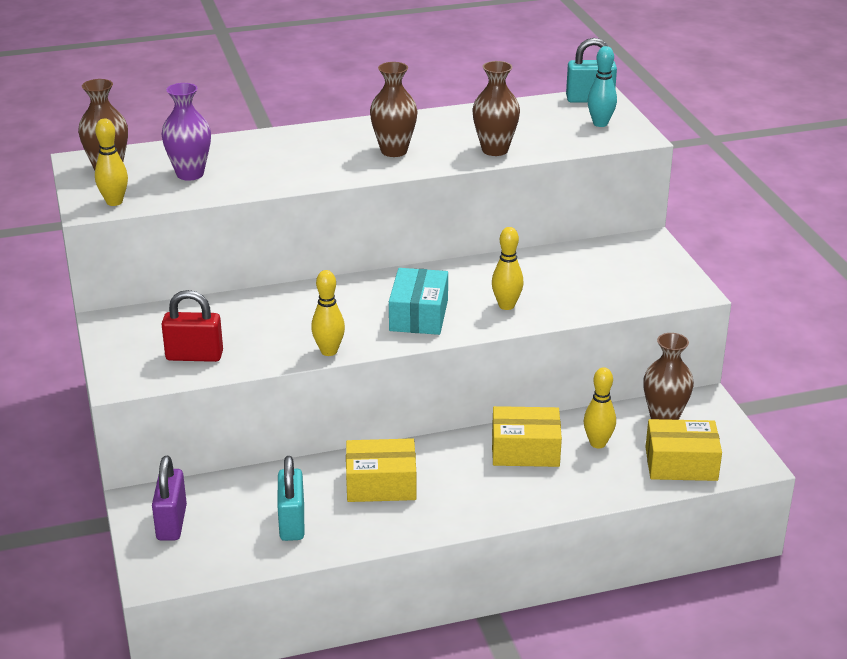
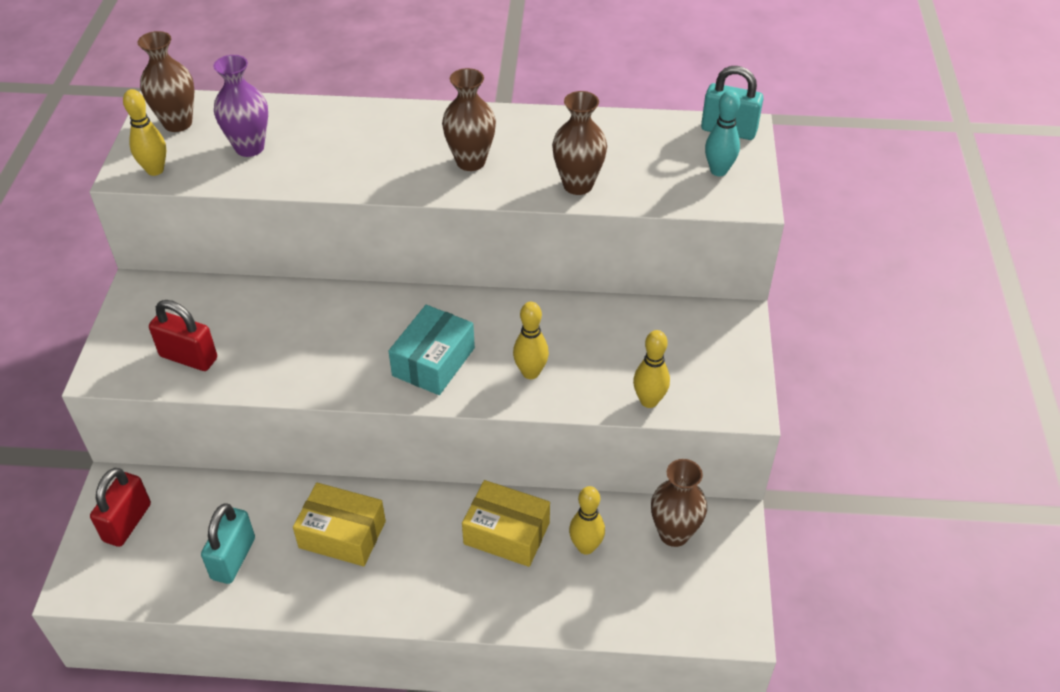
camera: 20 degrees right, 15 degrees up
(171, 523) = (127, 522): purple padlock -> red padlock
(329, 351) = (317, 387): yellow bowling pin -> yellow bowling pin (649, 401)
(681, 464) = (659, 603): yellow box -> none

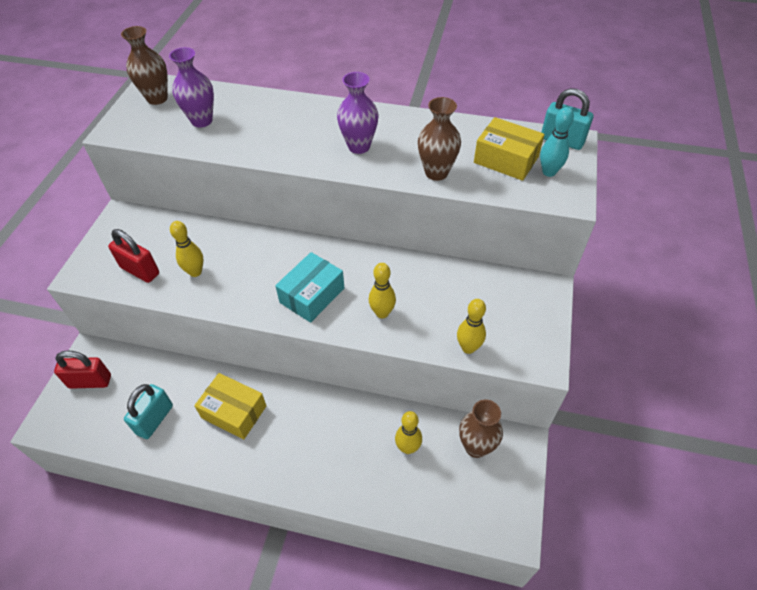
camera: 10 degrees right, 5 degrees up
(127, 522) = (90, 381): red padlock -> red padlock turned 60 degrees clockwise
(155, 170) = (131, 131): yellow bowling pin -> yellow bowling pin (195, 272)
(470, 161) = (359, 146): brown vase -> purple vase
(506, 533) = (351, 428): yellow box -> yellow box (506, 160)

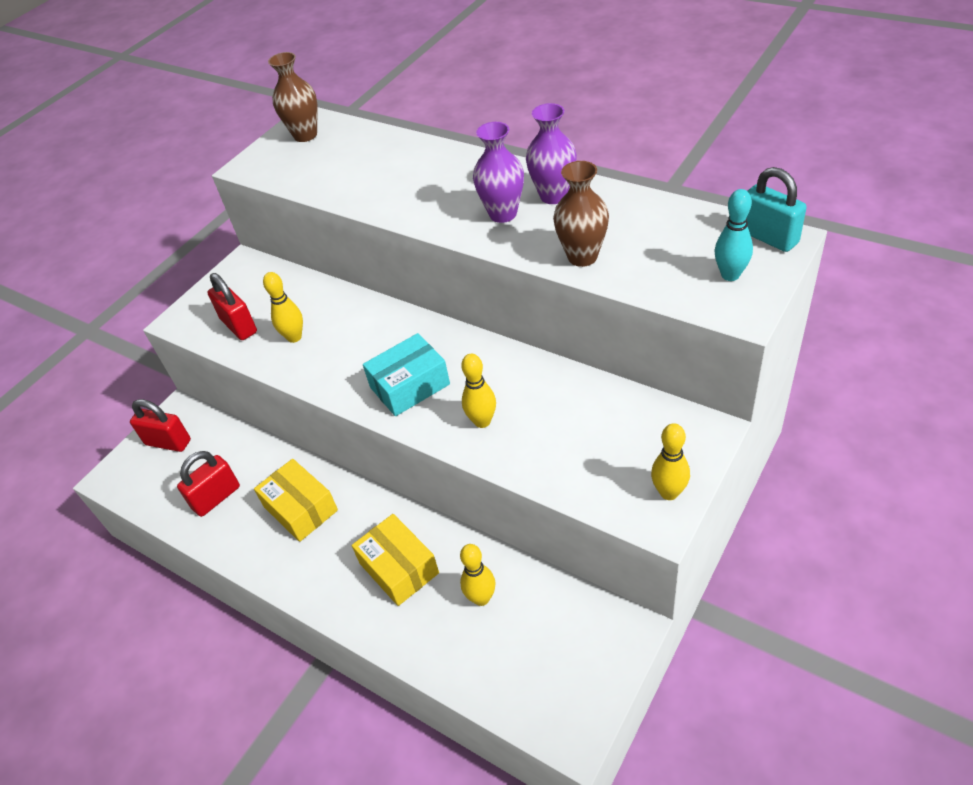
camera: 25 degrees right, 5 degrees down
(154, 419) = (216, 497): turquoise padlock -> red padlock
(202, 121) = (341, 165): purple vase -> purple vase (553, 196)
(468, 347) = (570, 483): yellow bowling pin -> yellow bowling pin (669, 492)
(476, 446) = (567, 618): brown vase -> none
(506, 160) = (679, 252): yellow box -> yellow box (399, 568)

